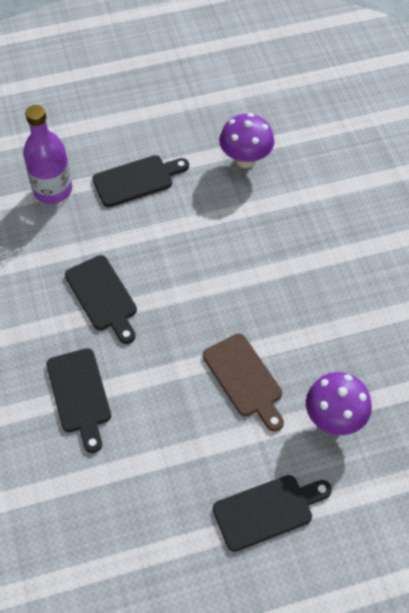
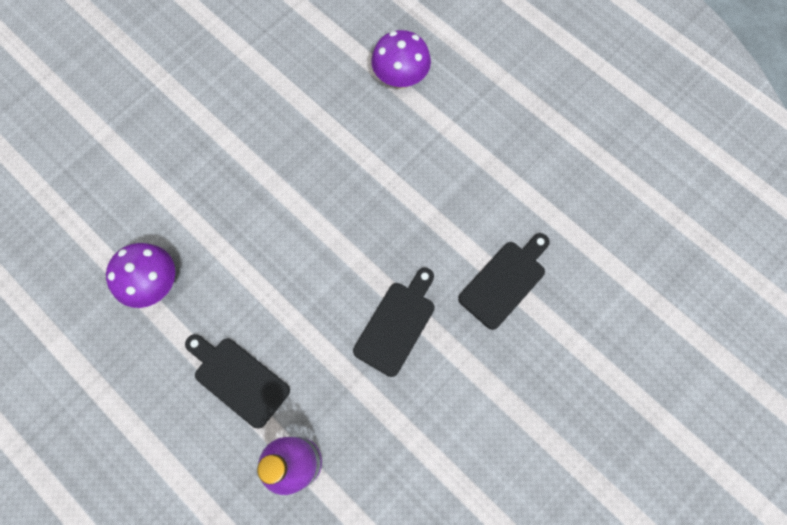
camera: 120 degrees left, 15 degrees up
(244, 379) = (406, 159): brown cutting board -> none
(267, 511) = (505, 89): black cutting board -> none

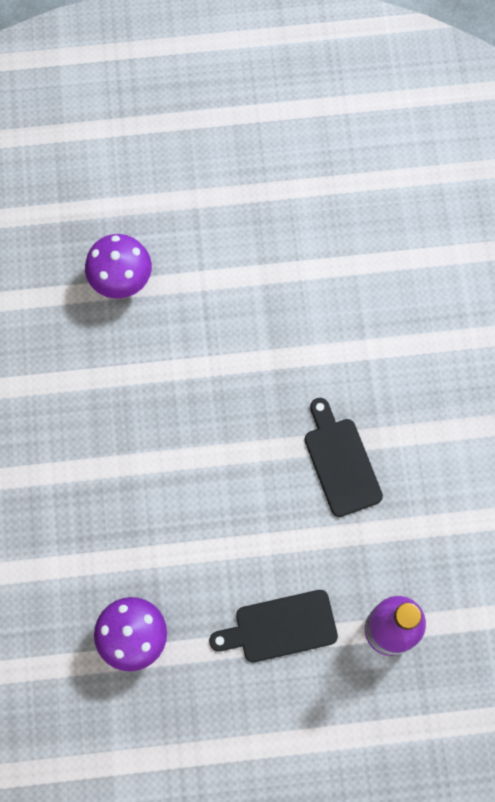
camera: 50 degrees left, 0 degrees up
(505, 281) = (376, 348): black cutting board -> none

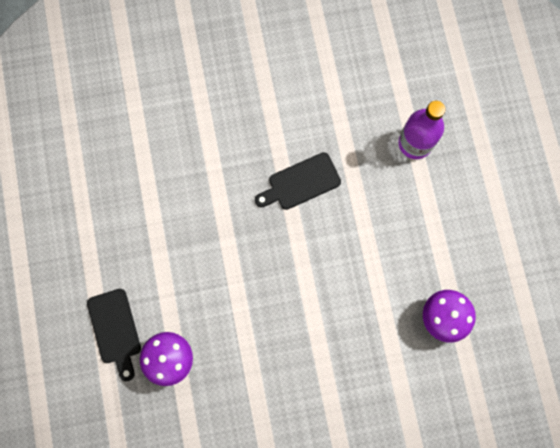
camera: 95 degrees left, 5 degrees up
(280, 627) = (422, 216): black cutting board -> black cutting board (115, 330)

